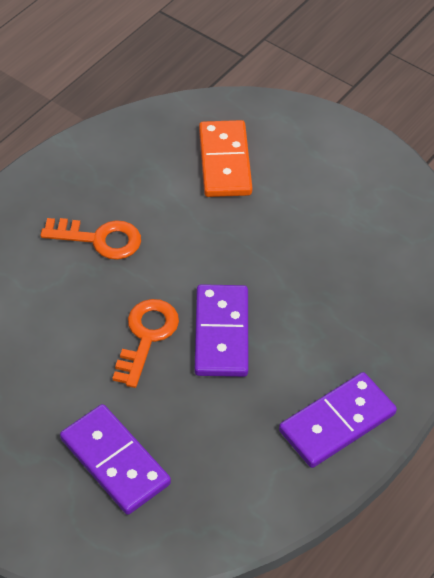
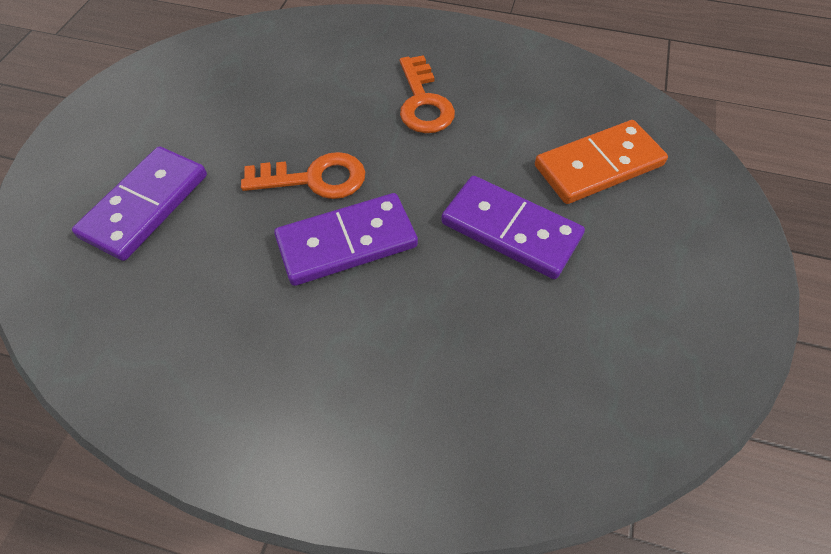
camera: 70 degrees right, 5 degrees up
(337, 422) = (255, 411): purple domino -> purple domino (511, 230)

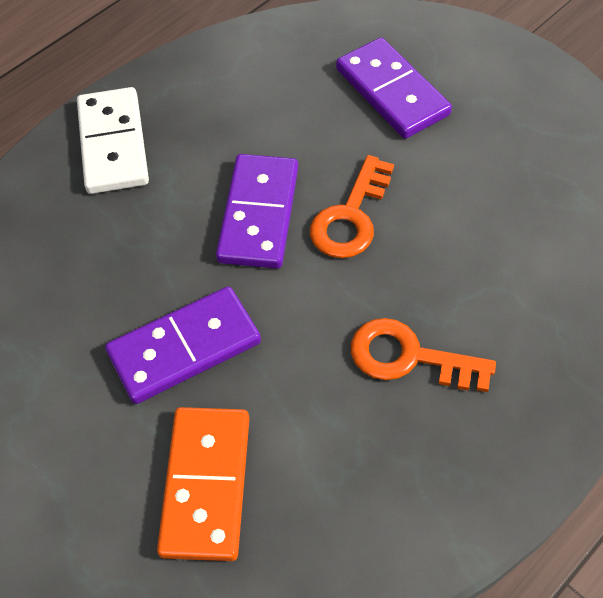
camera: 120 degrees right, 0 degrees up
(321, 425) = (113, 144): none -> white domino

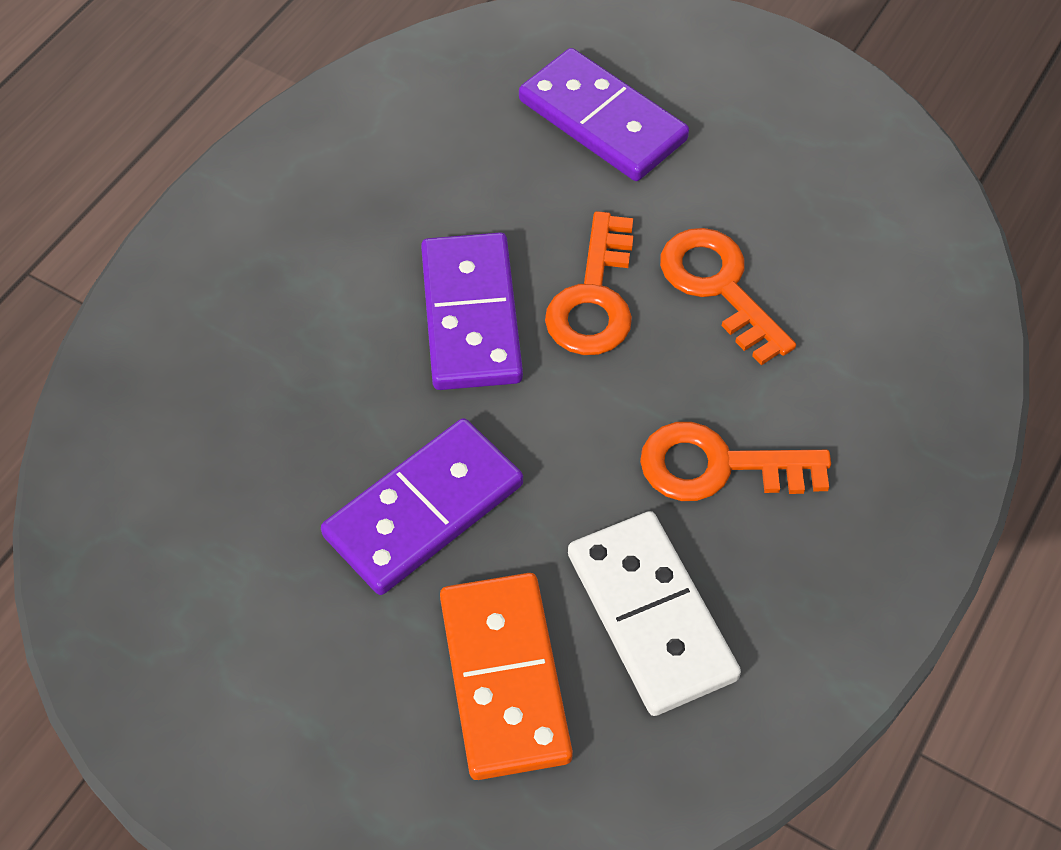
camera: 15 degrees left, 0 degrees up
(113, 144) = (241, 254): white domino -> white domino (650, 616)
(445, 225) = (719, 287): none -> orange key

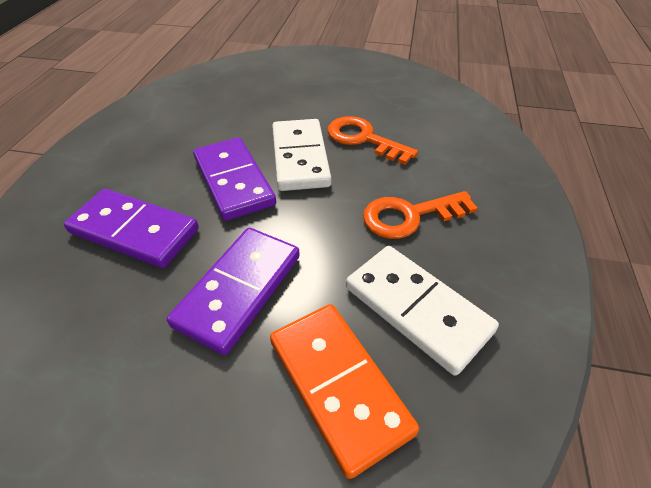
camera: 20 degrees left, 10 degrees down
(594, 297) = (300, 157): orange key -> white domino
(602, 120) = (272, 91): purple domino -> purple domino (134, 231)

